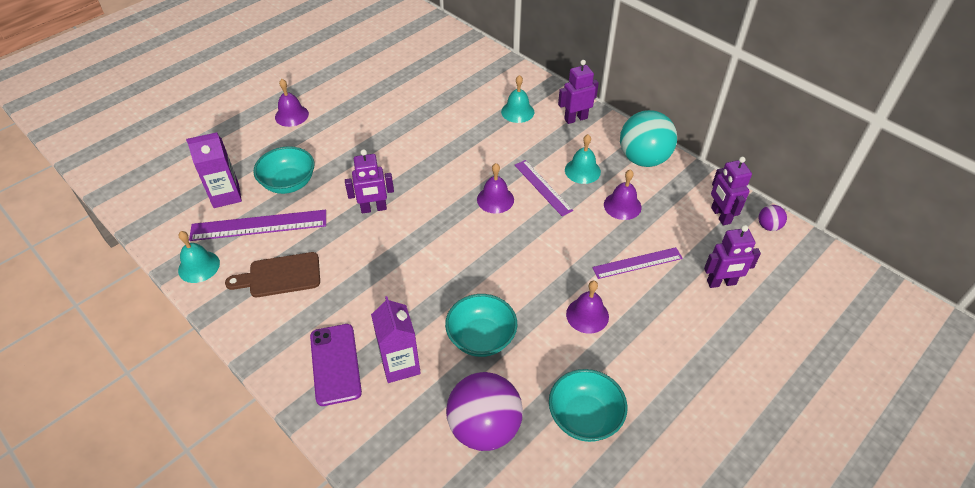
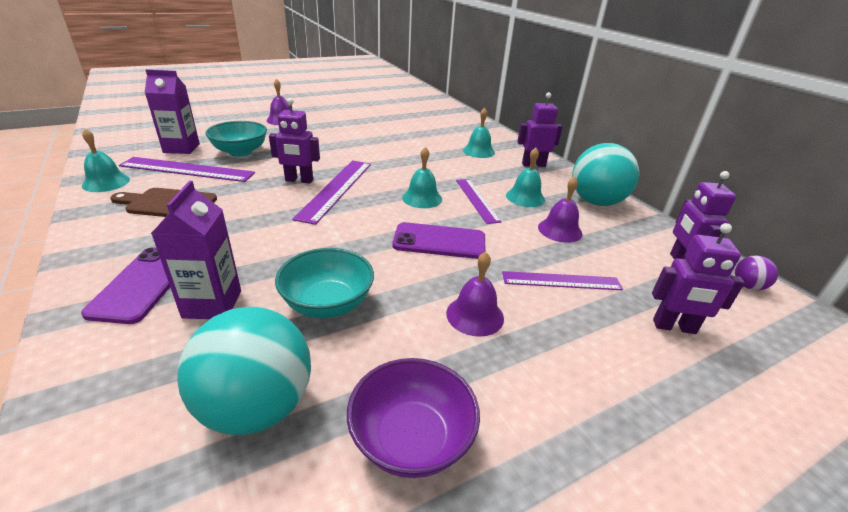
camera: 15 degrees right, 15 degrees down
(414, 210) = (336, 189): none -> purple ruler
(484, 427) = (257, 406): purple ball -> turquoise ball
(495, 199) = (422, 198): purple bell -> turquoise bell
(532, 249) = (439, 241): none -> purple phone
(584, 417) = (411, 439): turquoise bowl -> purple bowl

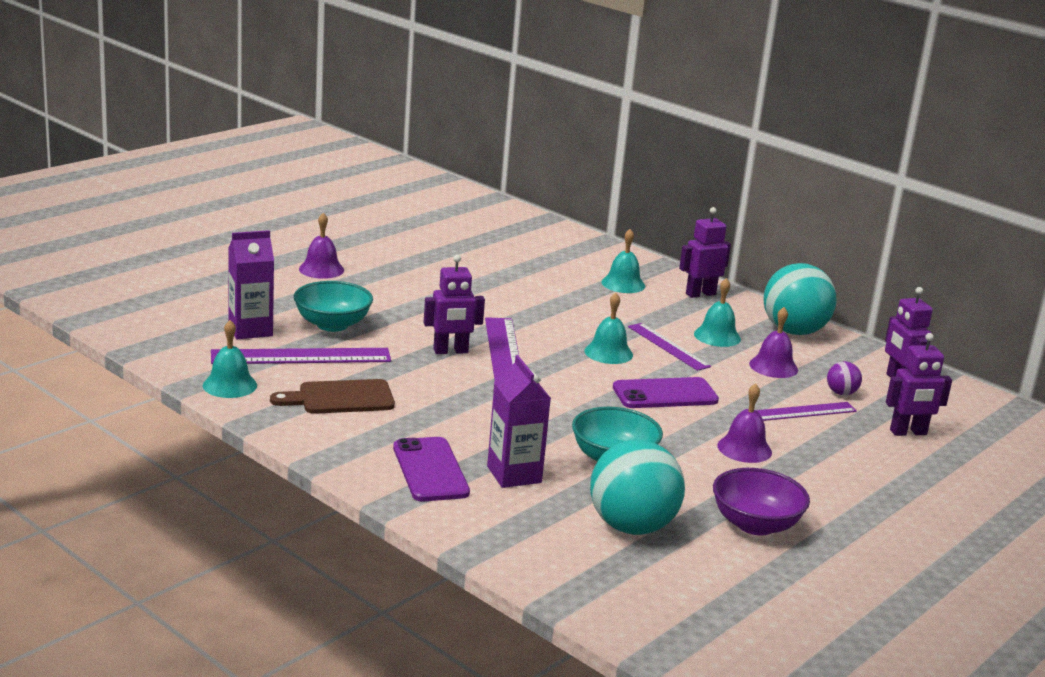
camera: 20 degrees left, 10 degrees down
(747, 286) = (960, 392): purple ball -> purple ball (841, 393)

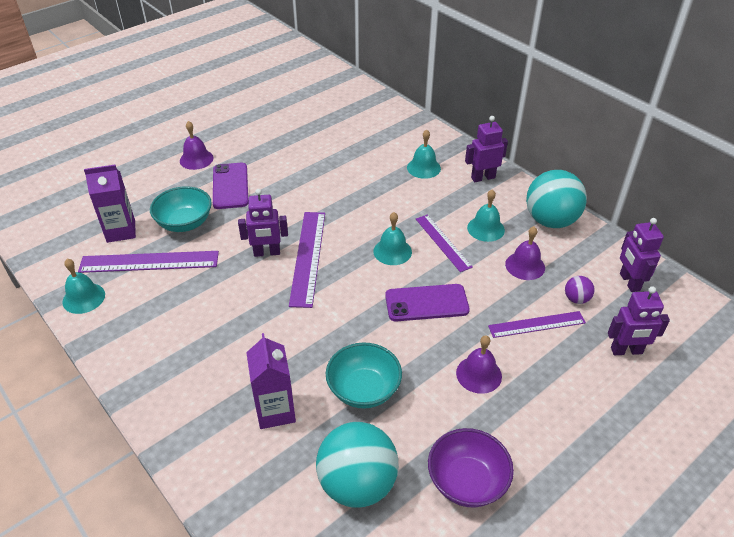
camera: 10 degrees right, 20 degrees up
(340, 398) = (163, 312): brown cutting board -> none
(430, 470) = (208, 405): purple phone -> purple phone (230, 186)

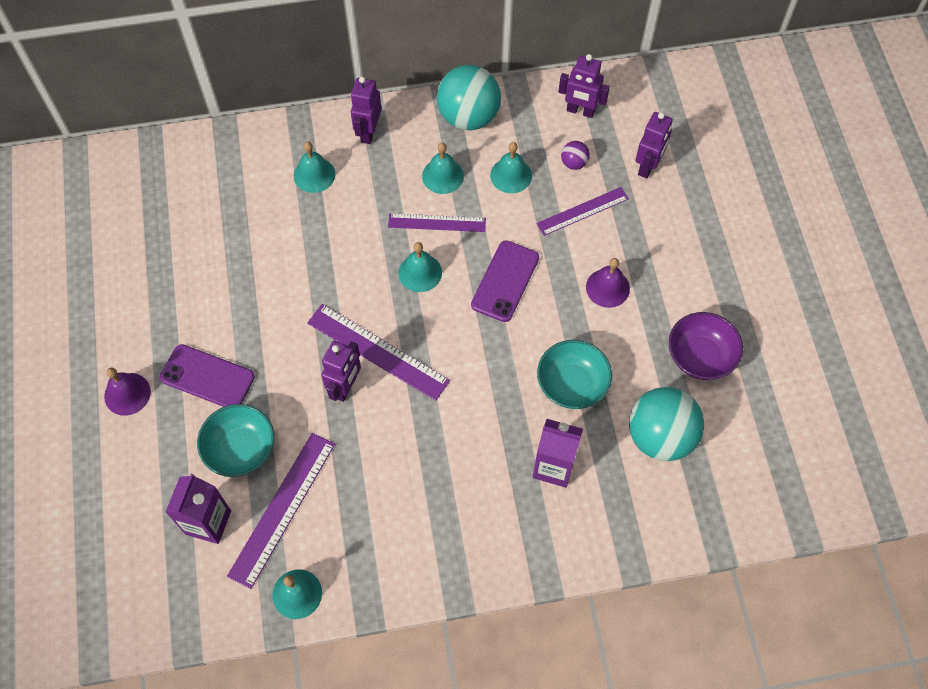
camera: 60 degrees left, 20 degrees up
(525, 266) = (511, 175): purple bell -> turquoise bell
(536, 324) = (582, 211): purple ruler -> purple ruler turned 45 degrees clockwise

